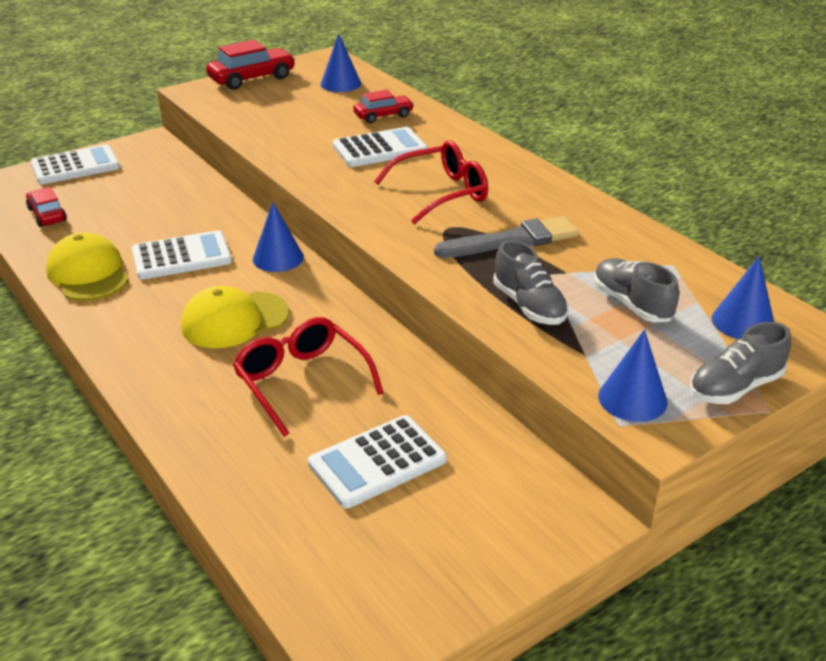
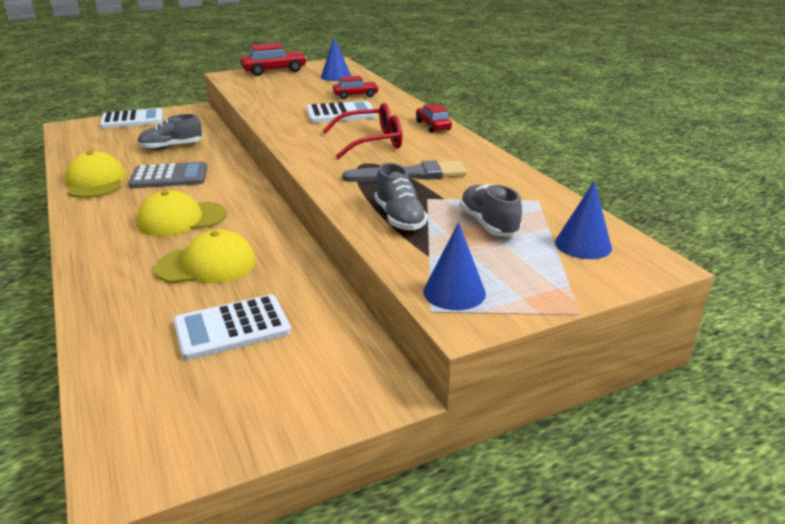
camera: 10 degrees right, 5 degrees down
(47, 215) = (93, 145): red car -> red car (433, 126)
(181, 256) = (169, 177): white calculator -> grey calculator
(278, 258) = (239, 183): blue cone -> none
(302, 382) = (207, 265): red glasses -> yellow cap
(735, 387) = (554, 292): grey shoe -> grey shoe (171, 147)

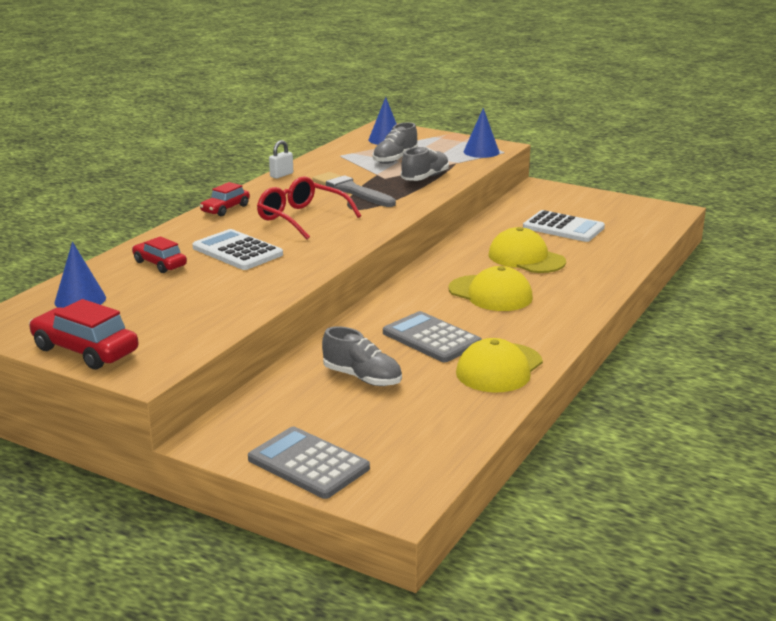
camera: 125 degrees left, 5 degrees down
(132, 120) = (308, 464): white calculator -> grey calculator
(498, 160) = (281, 175): none -> white padlock

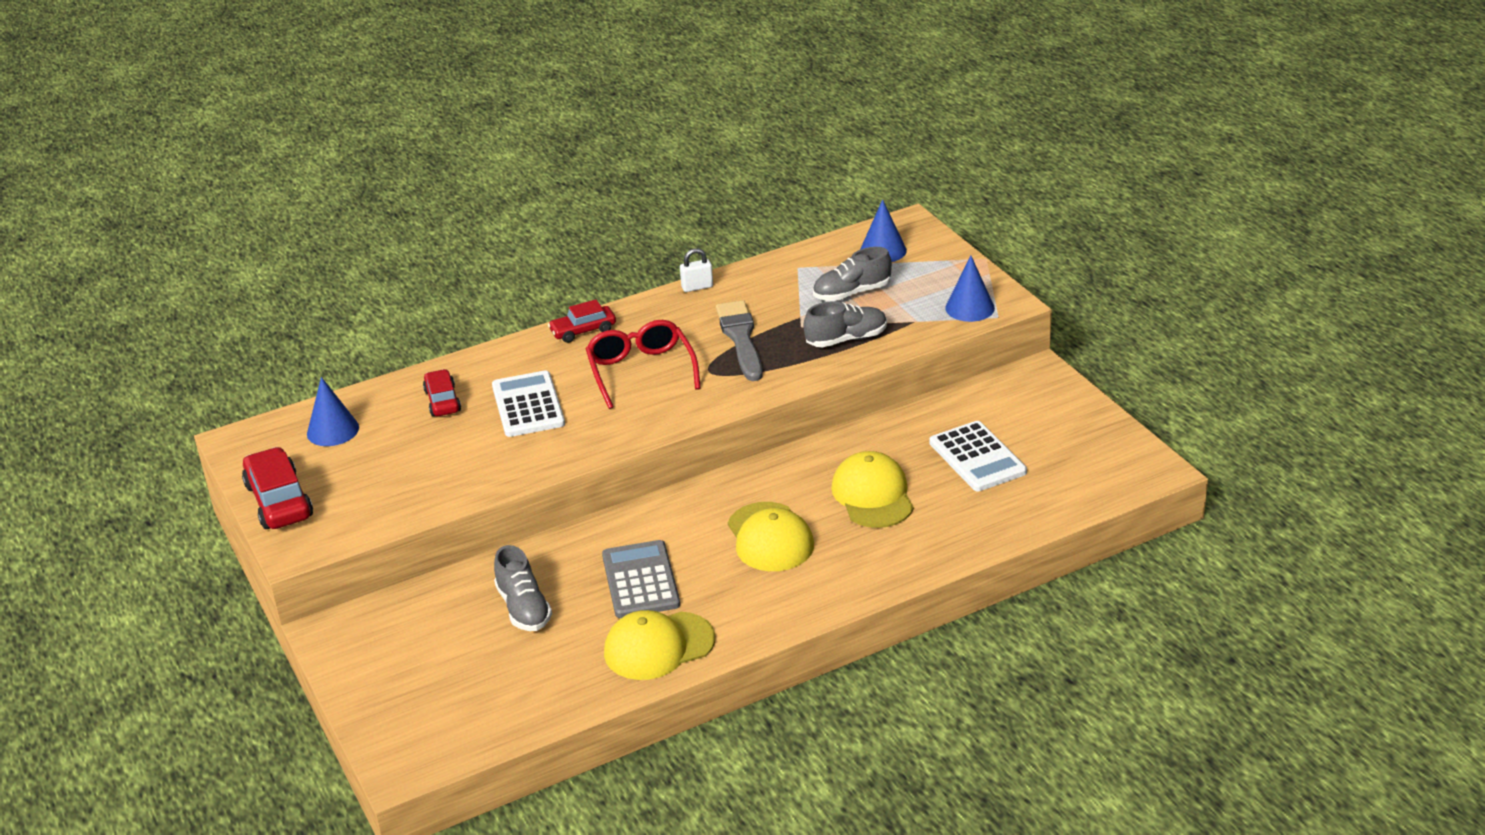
camera: 35 degrees right, 10 degrees up
(308, 464) = (378, 692): grey calculator -> none

